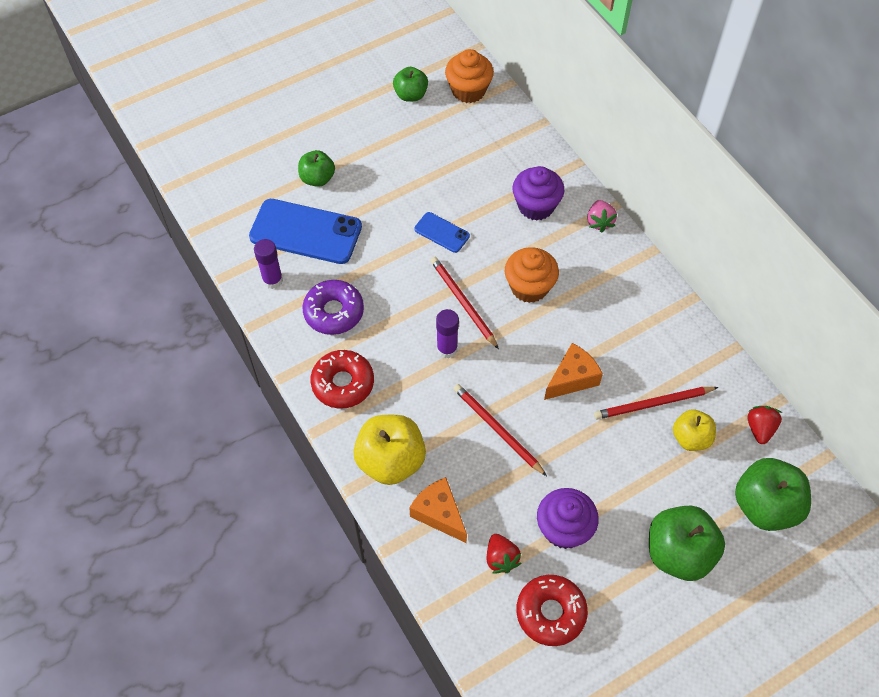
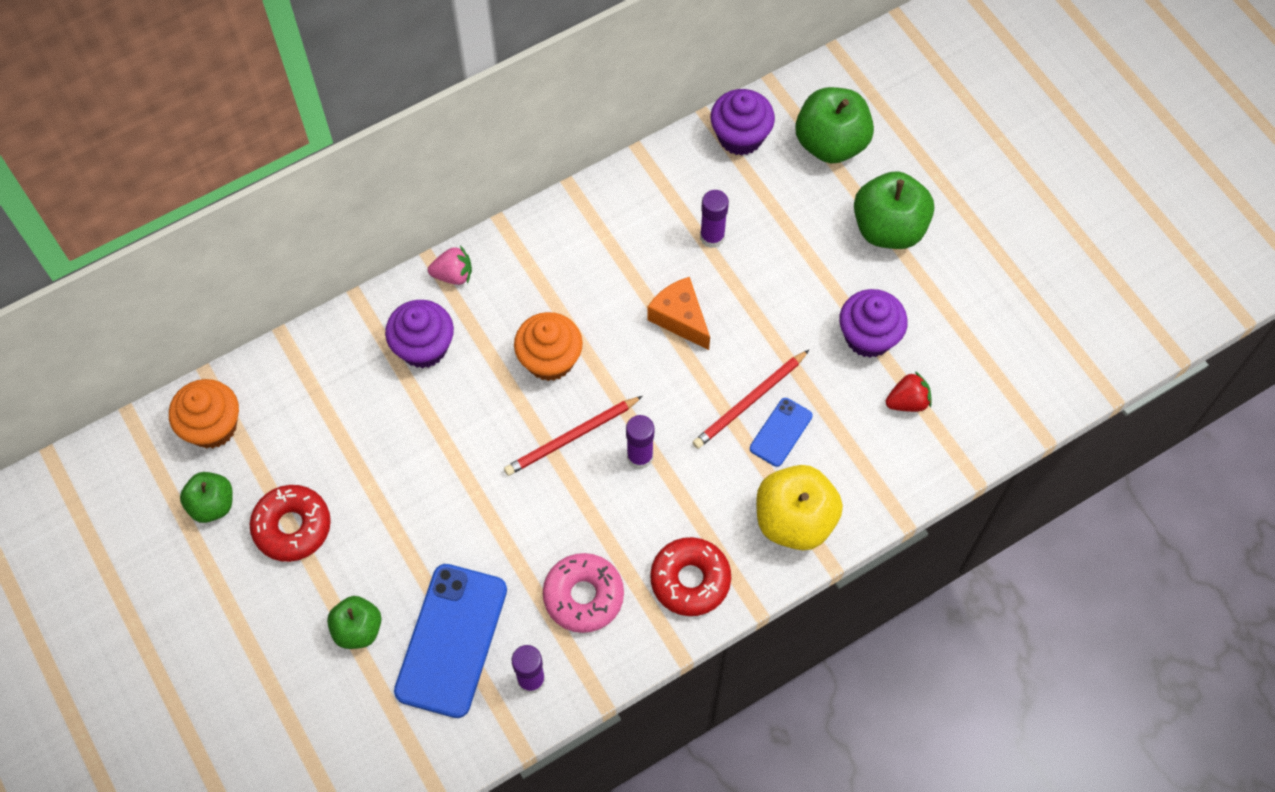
camera: 90 degrees left, 5 degrees up
(334, 312) = (583, 596): purple donut -> pink donut
(439, 514) = (859, 466): orange cheese -> none
(441, 232) = (461, 462): blue phone -> blue phone (781, 432)
(550, 613) = (964, 354): red donut -> red donut (292, 527)
(653, 404) = (712, 237): red pencil -> purple glue stick
(691, 438) = (754, 204): yellow apple -> none
(760, 429) = (740, 137): red strawberry -> purple cupcake

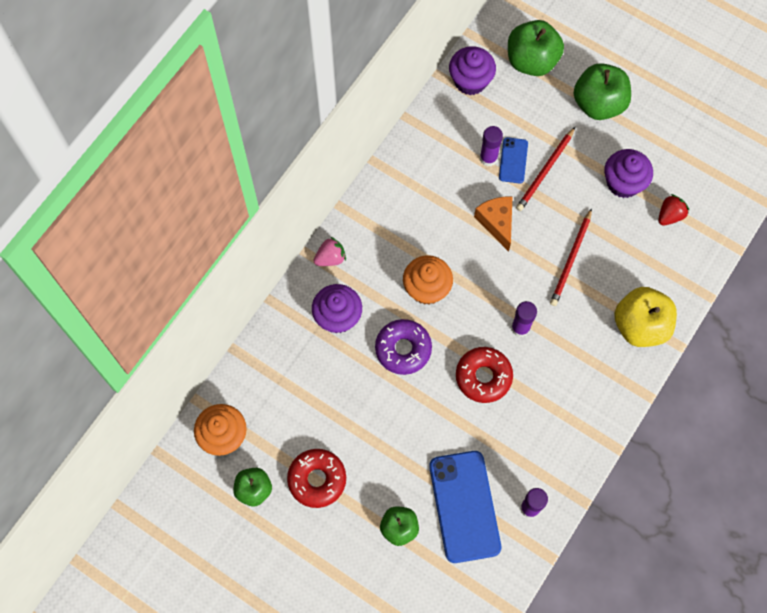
camera: 25 degrees left, 5 degrees up
(481, 419) = (403, 349): none -> purple donut
(571, 437) = (469, 335): red pencil -> red pencil (545, 171)
(583, 596) = (534, 437): pink donut -> none
(680, 318) = (497, 223): orange cheese -> orange cheese turned 45 degrees clockwise
(690, 580) = (595, 395): red donut -> red donut (483, 377)
(781, 432) = (601, 271): blue phone -> blue phone (513, 160)

